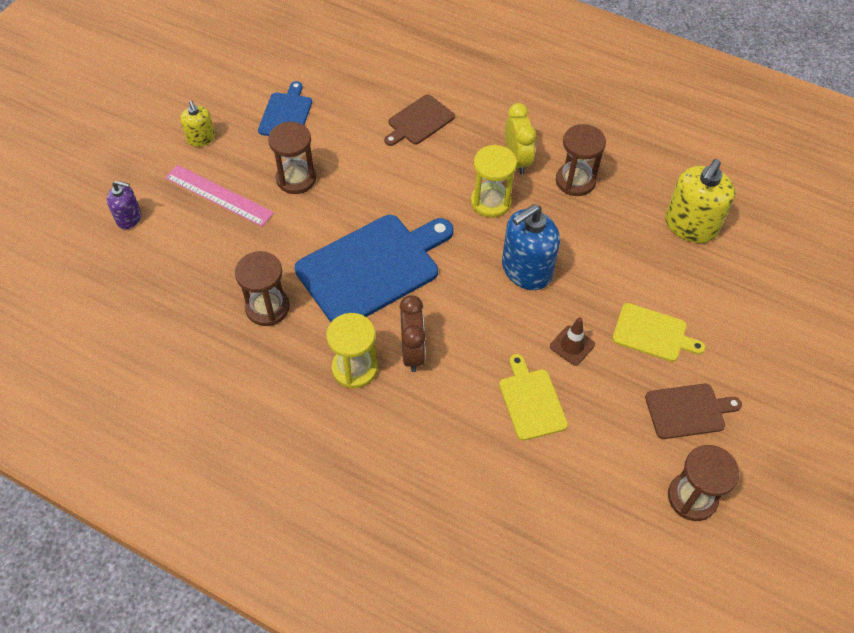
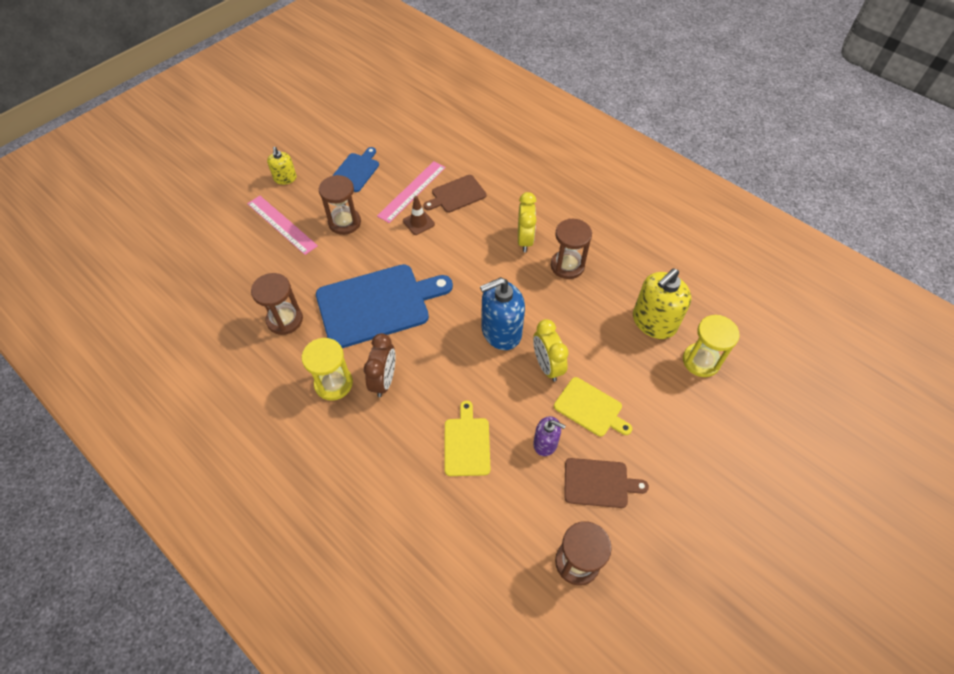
camera: 15 degrees right, 0 degrees up
(129, 218) = (209, 229): purple soap dispenser -> purple soap dispenser (545, 443)
(364, 126) = (412, 191): none -> pink ruler
(491, 202) = (491, 270): yellow hourglass -> yellow hourglass (701, 361)
(572, 345) = (517, 403): brown traffic cone -> brown traffic cone (418, 222)
(590, 298) = (547, 366): none -> yellow clock

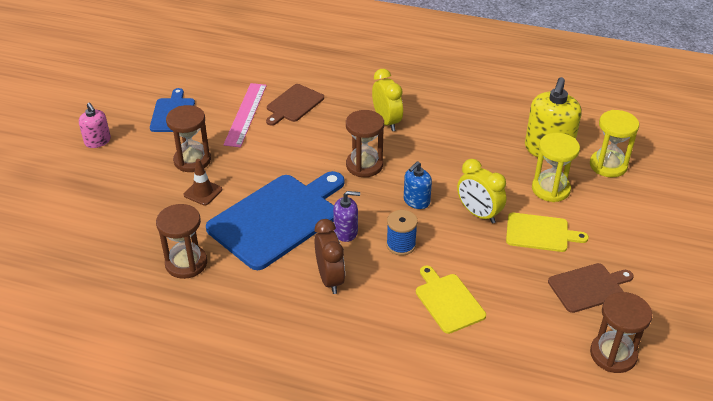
camera: 25 degrees left, 15 degrees down
(281, 224) = (122, 182): pink ruler -> none
(285, 178) = (97, 141): yellow soap dispenser -> pink soap dispenser
(333, 383) = (279, 300): yellow hourglass -> yellow hourglass (550, 189)
(418, 222) = (271, 138): brown traffic cone -> brown traffic cone (203, 192)
(461, 371) = (401, 245): none -> blue spool
(501, 331) = (416, 201): blue soap dispenser -> blue soap dispenser, size x0.56
(545, 443) = (520, 274): purple soap dispenser -> purple soap dispenser (346, 232)
(567, 266) = (441, 130): brown hourglass -> brown hourglass (364, 165)

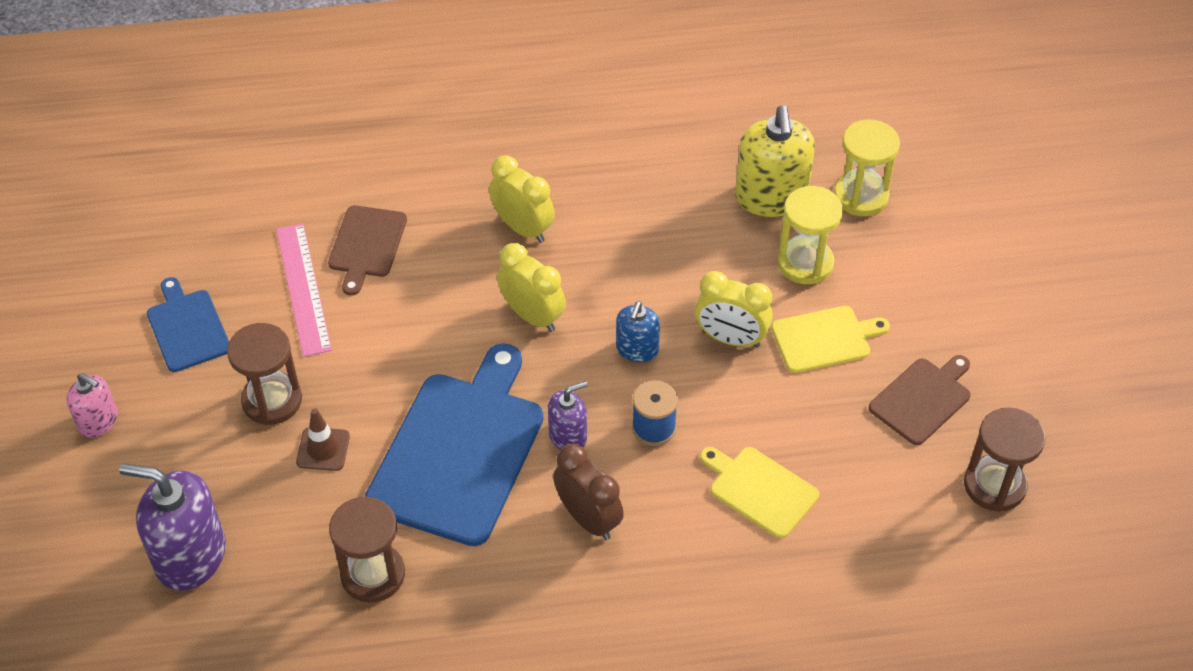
camera: 25 degrees left, 10 degrees up
(96, 219) = (190, 556): none -> purple soap dispenser
(364, 165) = (532, 316): brown hourglass -> yellow clock

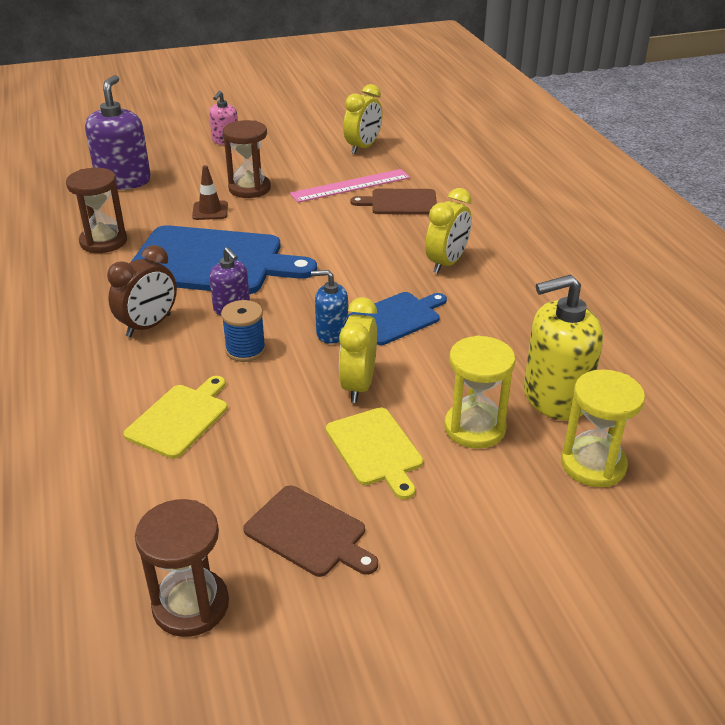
camera: 80 degrees right, 15 degrees down
(187, 327) = (305, 155): blue cutting board -> blue cutting board (397, 317)
(532, 316) = (353, 278): yellow clock -> yellow clock (363, 147)

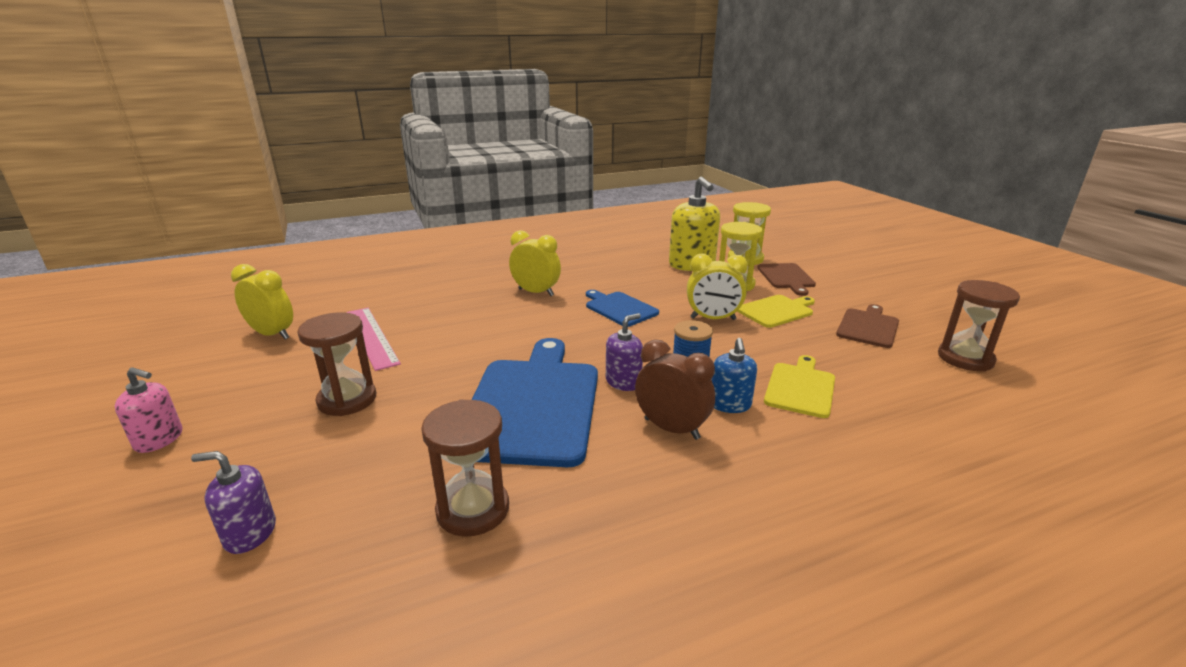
camera: 95 degrees left, 10 degrees down
(123, 181) = (250, 533): purple soap dispenser -> purple soap dispenser, size x0.56
(180, 418) = (800, 388): yellow cutting board -> yellow cutting board turned 90 degrees clockwise
(210, 211) = (401, 423): brown traffic cone -> none
(332, 333) = (649, 332): blue soap dispenser -> blue soap dispenser (730, 404)
(400, 202) = (420, 312): brown cutting board -> brown cutting board (786, 277)

